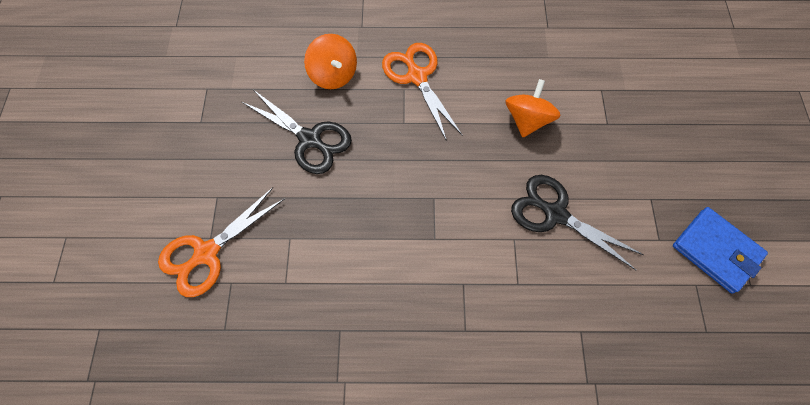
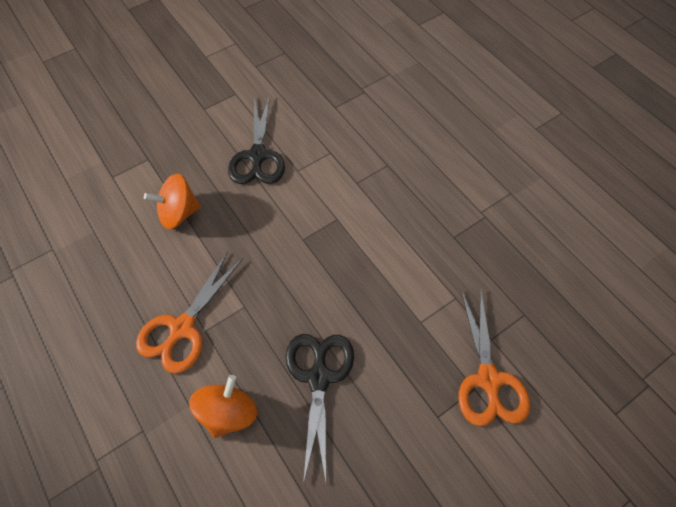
camera: 125 degrees left, 5 degrees down
(206, 253) = (488, 380): orange scissors -> orange scissors turned 75 degrees clockwise
(716, 251) = (222, 64): blue wallet -> none

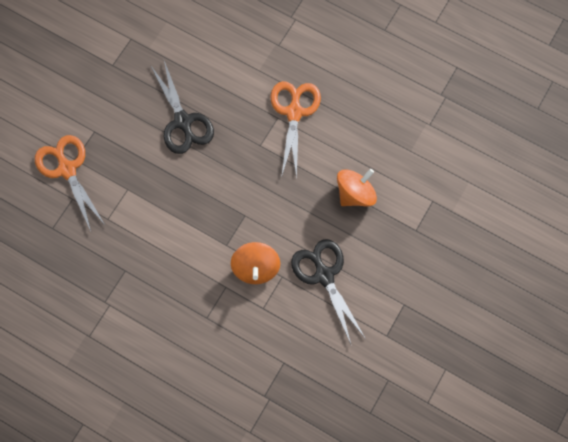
camera: 155 degrees right, 10 degrees up
(228, 412) = (231, 77): orange spinning top -> orange spinning top (256, 268)

